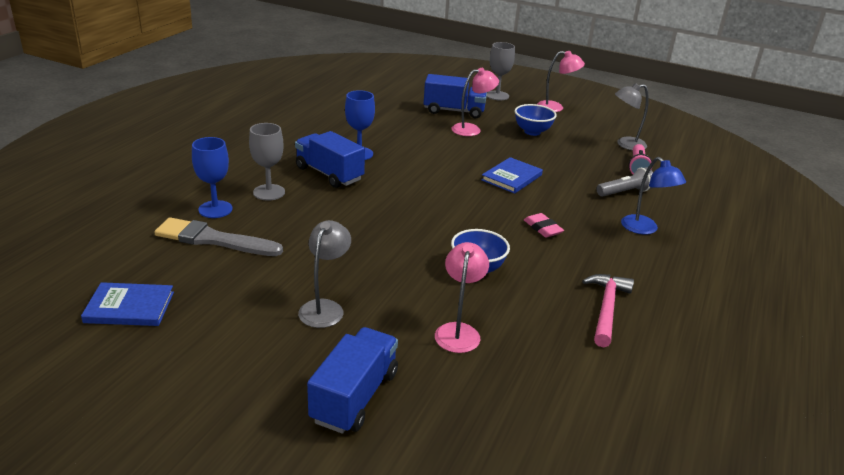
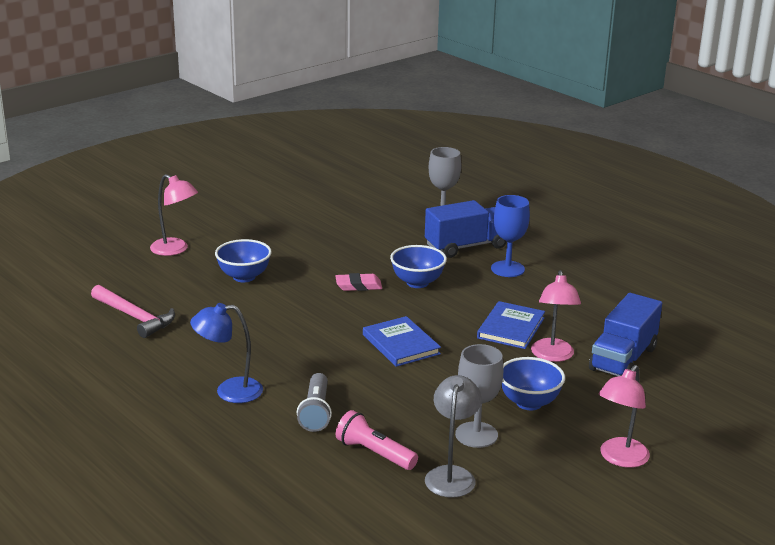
camera: 115 degrees right, 5 degrees down
(129, 307) = (306, 158): blue book -> blue book (511, 328)
(213, 239) = (374, 188): grey brush -> none
(215, 209) = (424, 193): blue goblet -> none
(325, 308) = (249, 211): grey lamp -> none
(354, 396) = (151, 206): blue truck -> none
(413, 185) = (417, 283): none -> blue bowl
(497, 95) = (683, 415): grey goblet -> grey goblet (476, 435)
(542, 228) = (281, 328): pink eraser -> pink eraser (358, 286)

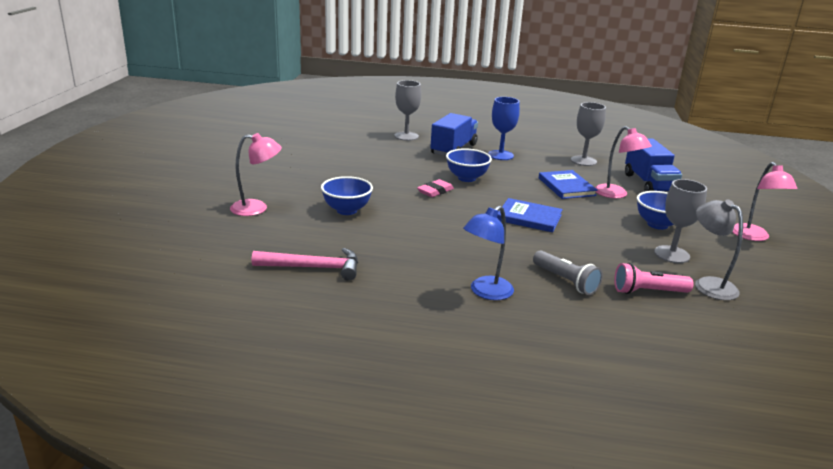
camera: 40 degrees left, 0 degrees up
(598, 306) = (583, 161): none -> grey goblet

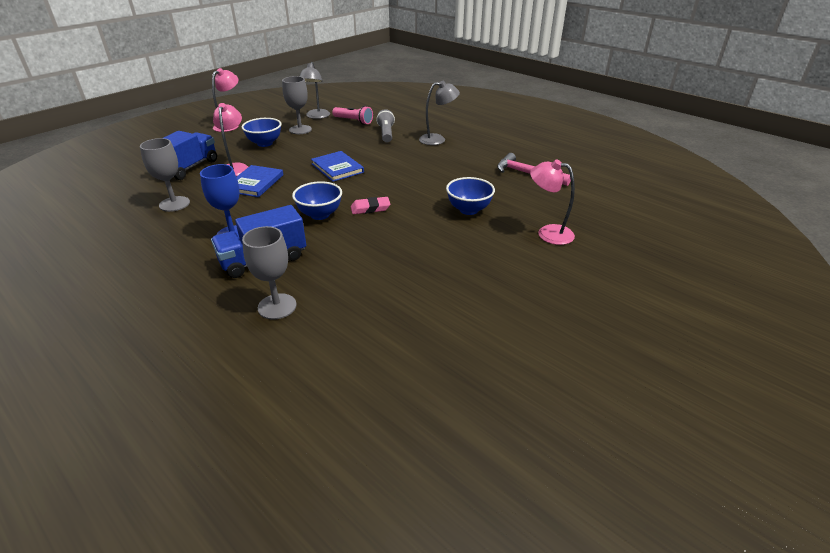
camera: 145 degrees left, 10 degrees up
(485, 292) = (437, 139): blue lamp -> grey lamp

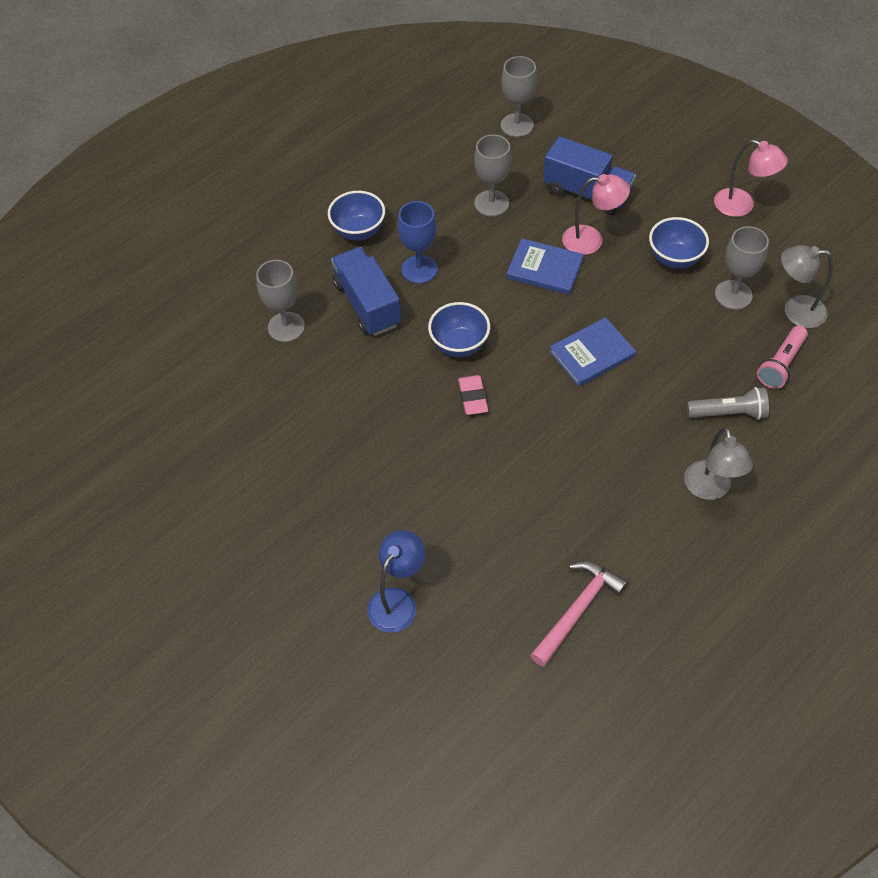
camera: 95 degrees right, 20 degrees up
(90, 194) = (517, 125): none -> grey goblet
(468, 210) = (464, 512): blue bowl -> blue bowl (358, 231)
(548, 233) = (397, 601): pink lamp -> blue lamp

